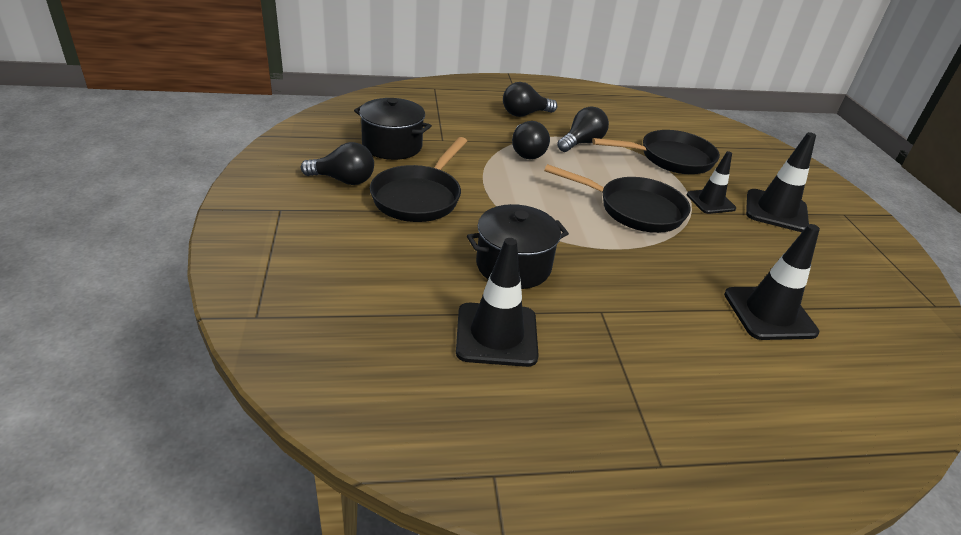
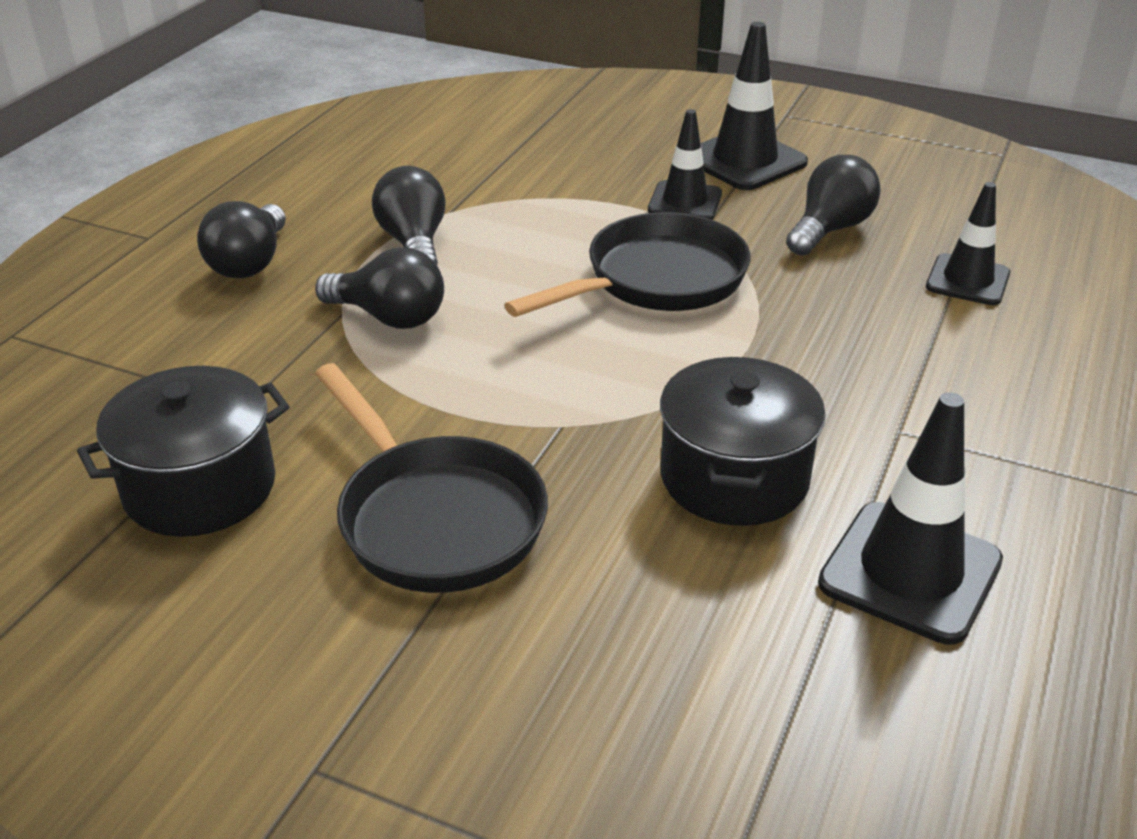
camera: 55 degrees left, 0 degrees up
(343, 180) = (276, 615): black light bulb -> black light bulb (830, 229)
(670, 158) = (539, 180): black pan -> none
(769, 313) = (967, 280): black traffic cone -> black traffic cone, size x0.66

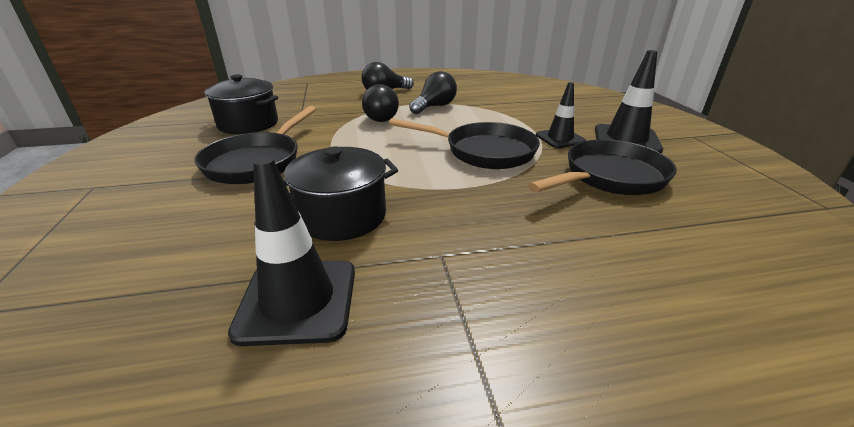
camera: 55 degrees right, 5 degrees down
(830, 229) = (609, 177): black light bulb -> black pan
(967, 280) = (645, 235): black traffic cone -> none

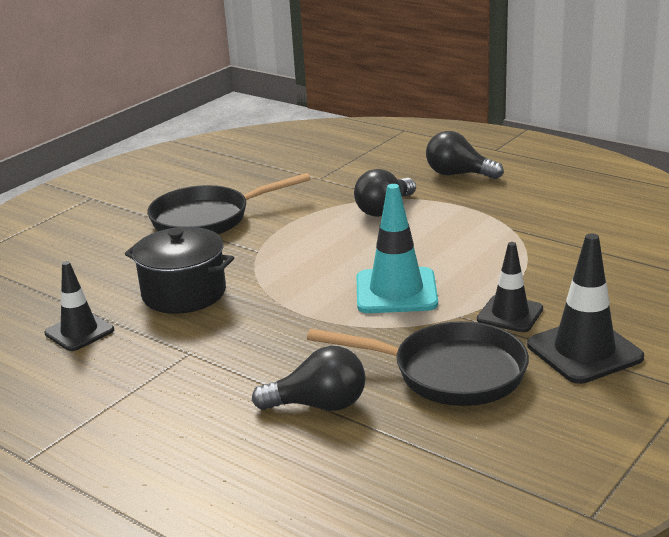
camera: 50 degrees right, 5 degrees down
(248, 124) = (262, 173): black pot -> none
(298, 301) = (79, 332): black traffic cone -> black traffic cone, size x0.66
(434, 107) = (469, 217): black light bulb -> black light bulb (319, 405)
(483, 151) = (396, 291): black pan -> turquoise traffic cone

